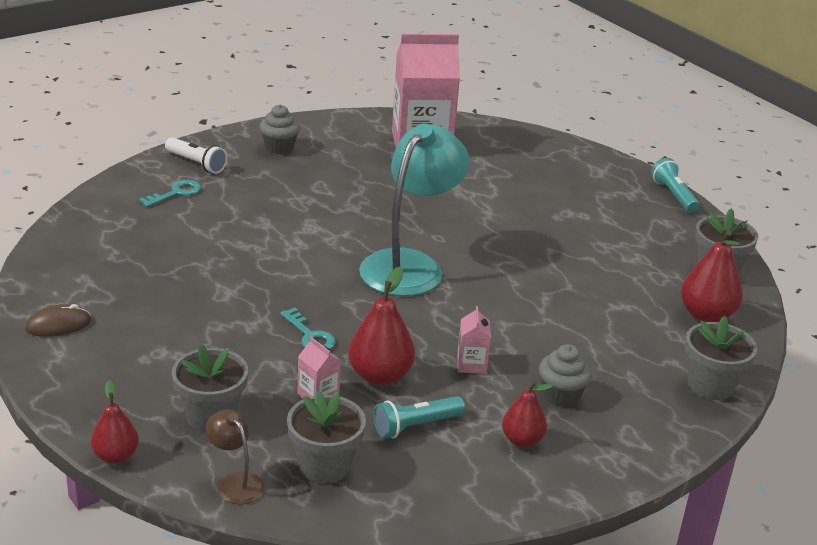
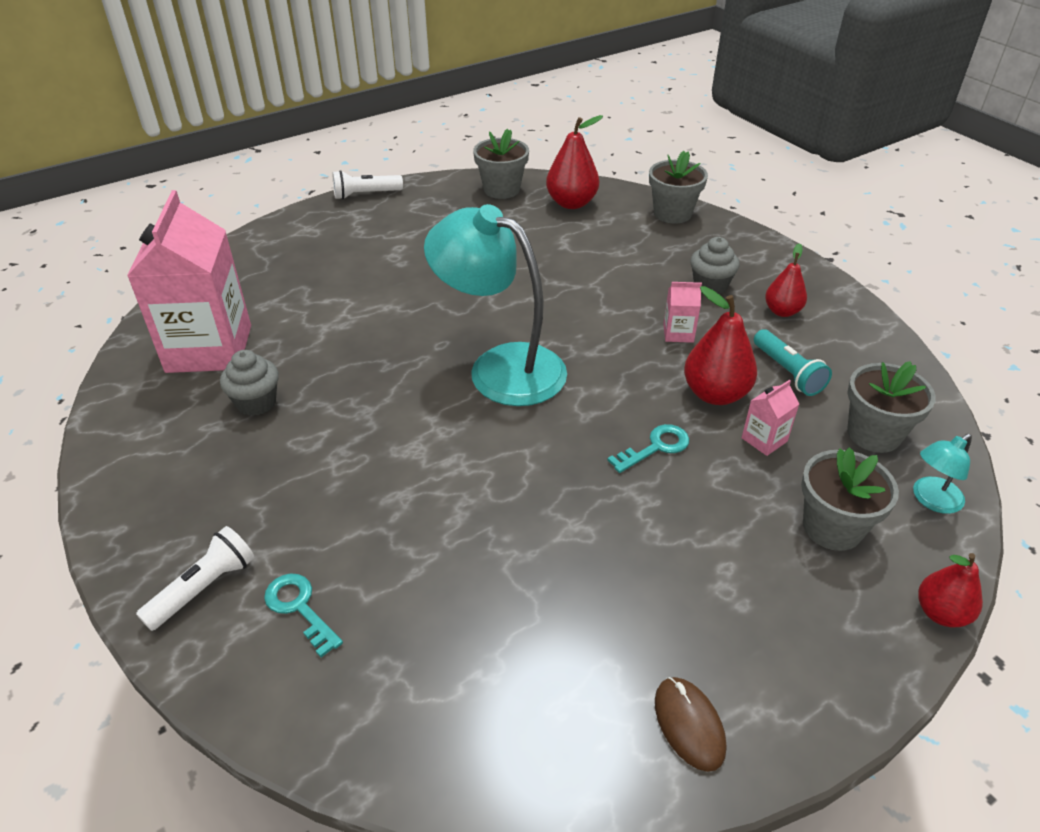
camera: 85 degrees left, 10 degrees up
(235, 482) = (931, 500): brown lamp -> turquoise lamp
(279, 147) = (177, 487): grey cupcake -> grey cupcake (256, 402)
(673, 195) = (366, 195): turquoise flashlight -> white flashlight

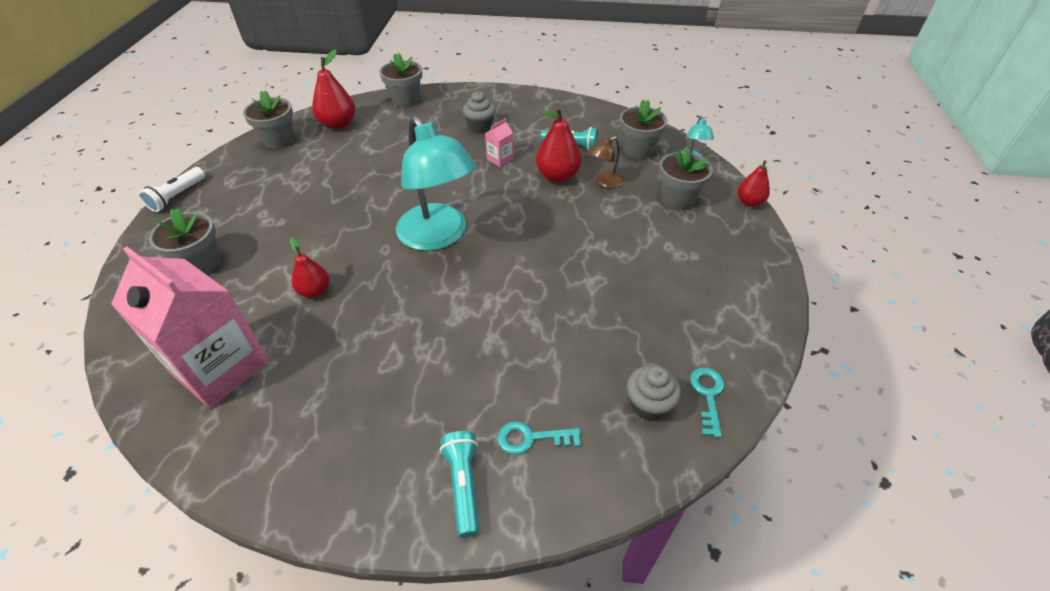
camera: 50 degrees left, 5 degrees up
(204, 588) = (463, 485): white flashlight -> turquoise flashlight
(256, 402) = (318, 368): grey cupcake -> grey cupcake (648, 405)
(306, 259) = (201, 263): none -> grey flower pot
(500, 367) = (438, 236): turquoise lamp -> turquoise lamp turned 105 degrees counterclockwise
(655, 447) = (569, 219): turquoise key -> turquoise key (707, 396)
(689, 724) = (744, 316): brown mouse -> none
(764, 440) = (605, 182): pink carton -> brown lamp
(782, 311) = (529, 119): red pear -> red pear (315, 291)

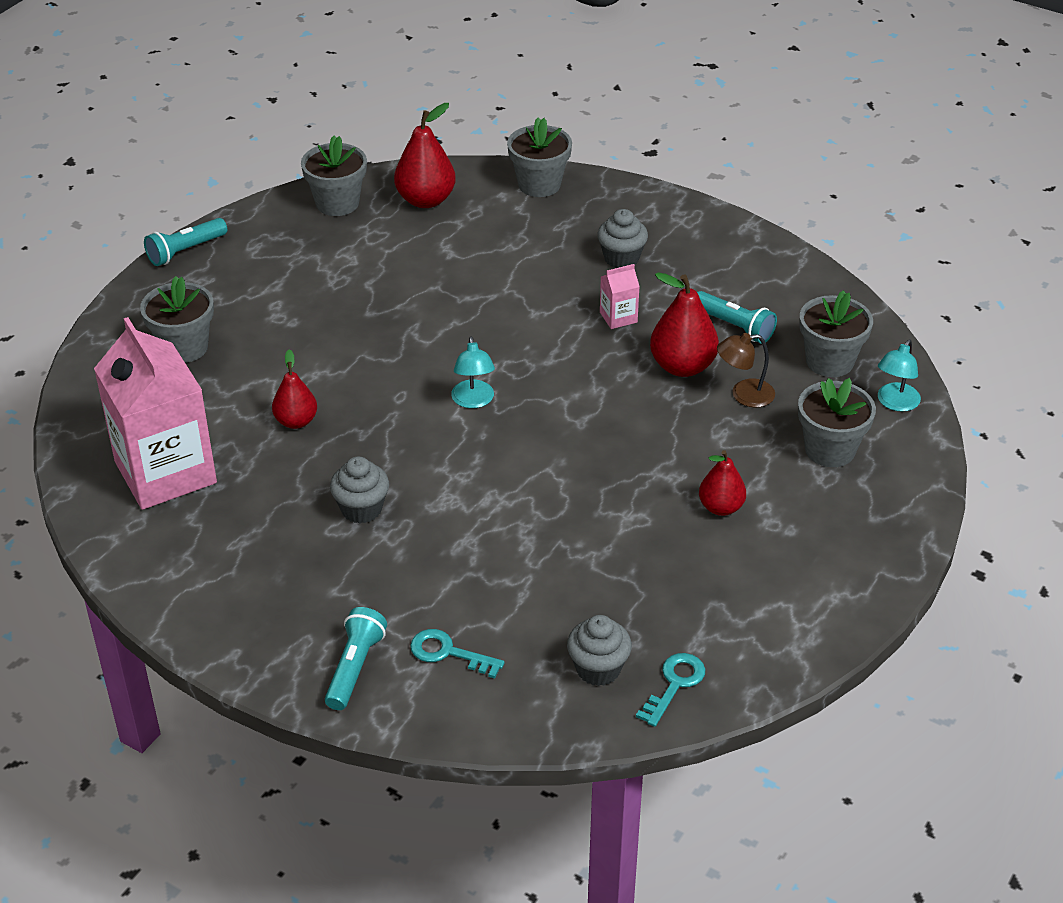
camera: 25 degrees right, 5 degrees down
(177, 196) = (186, 251): white flashlight -> turquoise flashlight
(398, 342) = (361, 509): none -> grey cupcake
(438, 236) = (473, 401): turquoise lamp -> turquoise lamp, size x0.44
(749, 202) = (932, 486): red pear -> red pear (721, 507)

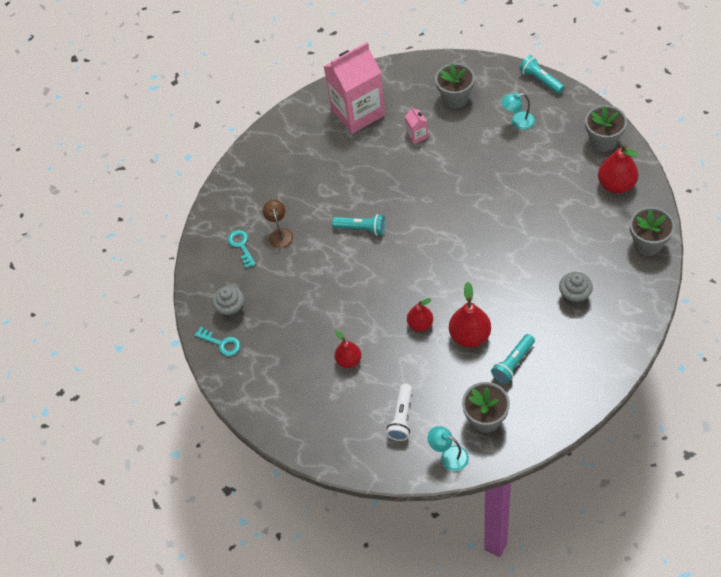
camera: 95 degrees right, 15 degrees up
(296, 421) = (401, 157): red pear -> red pear (420, 324)
(354, 668) = (232, 210): turquoise flashlight -> turquoise flashlight (361, 228)
(361, 509) = (337, 196): grey cupcake -> none
(449, 653) = (241, 246): turquoise key -> turquoise key turned 45 degrees counterclockwise
(473, 401) = (426, 233): turquoise lamp -> turquoise lamp (517, 122)
(618, 317) = (513, 299): pink carton -> pink carton (417, 135)
(744, 395) = (447, 370): brown lamp -> brown lamp (280, 234)
(830, 450) = (402, 417): grey flower pot -> white flashlight

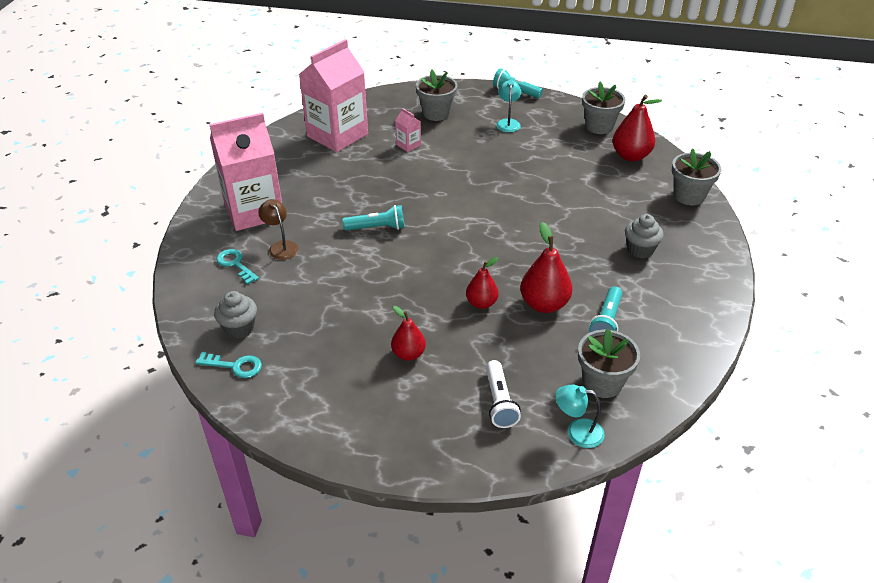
camera: 25 degrees left, 15 degrees down
(267, 191) = (254, 211): none -> pink carton
(517, 122) = (508, 123): turquoise lamp -> turquoise lamp turned 120 degrees clockwise

